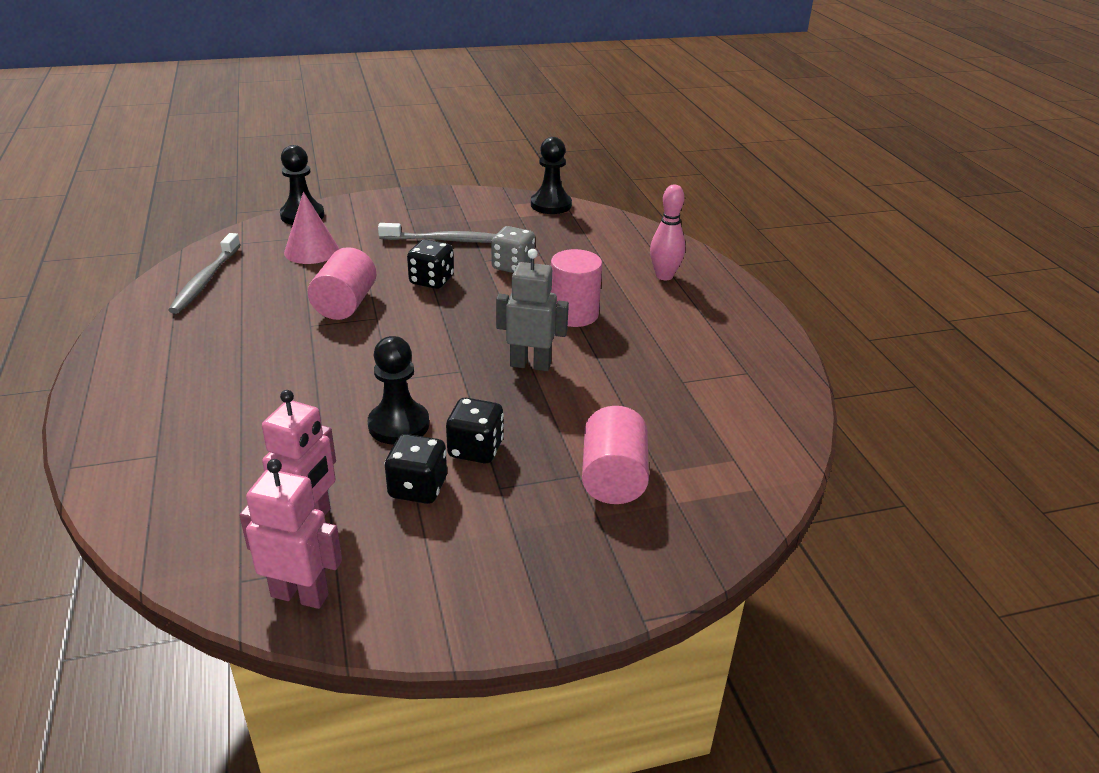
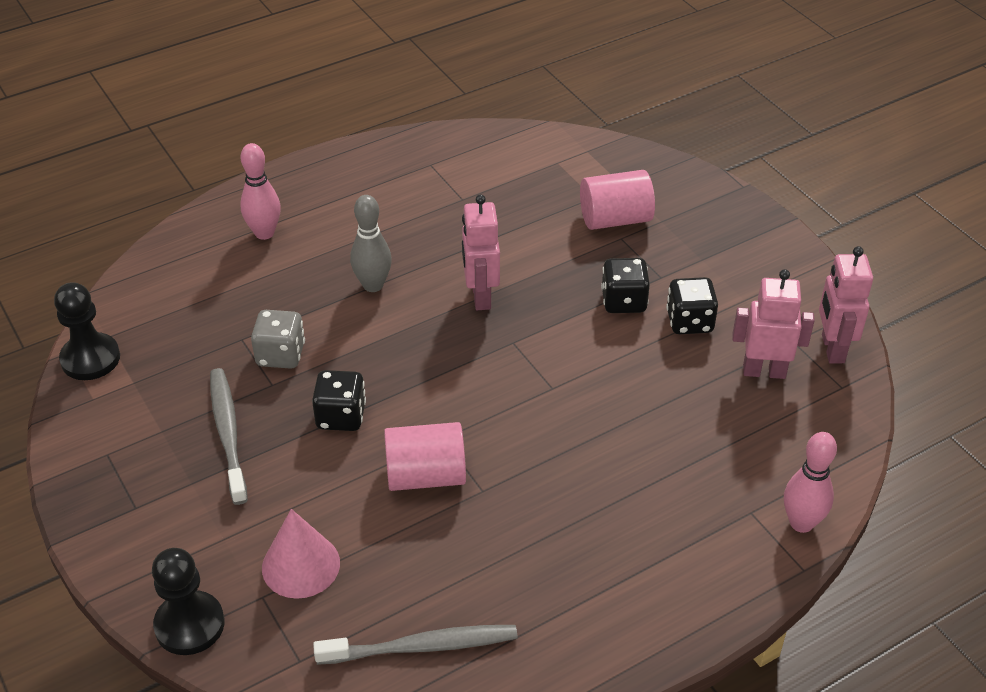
camera: 105 degrees left, 10 degrees up
(113, 482) = (801, 523): none -> pink bowling pin
(399, 425) = (618, 358): black pawn -> none
(530, 364) = (480, 296): grey robot -> pink robot
(573, 314) = (373, 285): pink cylinder -> grey bowling pin

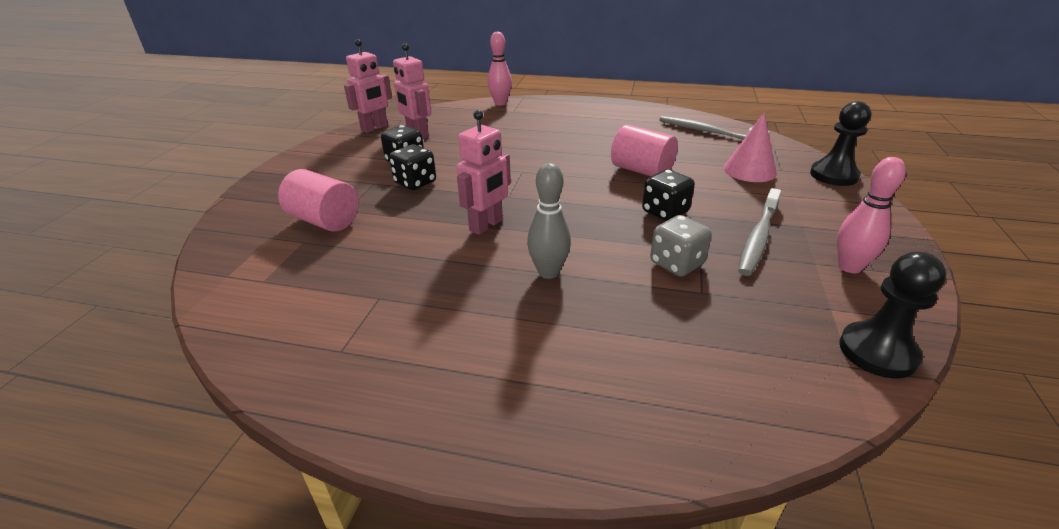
camera: 135 degrees left, 10 degrees down
(264, 233) = (592, 382): pink bowling pin -> pink bowling pin (849, 267)

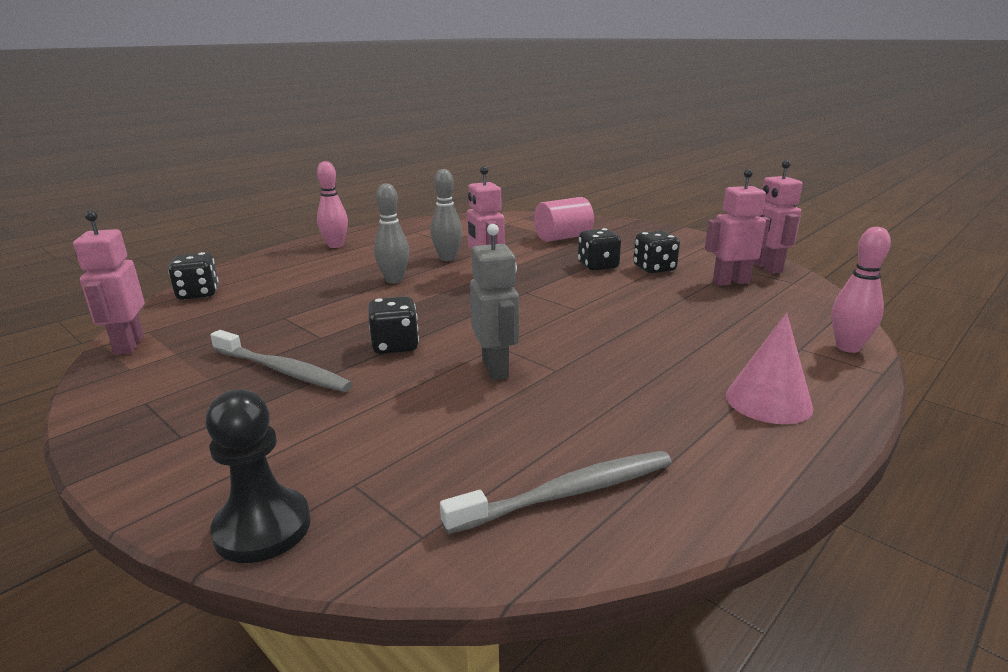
camera: 120 degrees right, 10 degrees down
(451, 267) = (447, 258): none -> grey bowling pin
(641, 171) = (496, 368): pink cylinder -> grey robot
(676, 264) = (324, 321): grey dice -> none
(749, 170) = (392, 450): pink cone -> pink cone (768, 401)
(755, 410) = (198, 294): none -> black dice
(758, 238) = (282, 370): grey toothbrush -> grey toothbrush turned 150 degrees clockwise
(849, 267) = (172, 391): pink bowling pin -> pink bowling pin (335, 245)
(877, 352) = (128, 345): black pawn -> pink robot

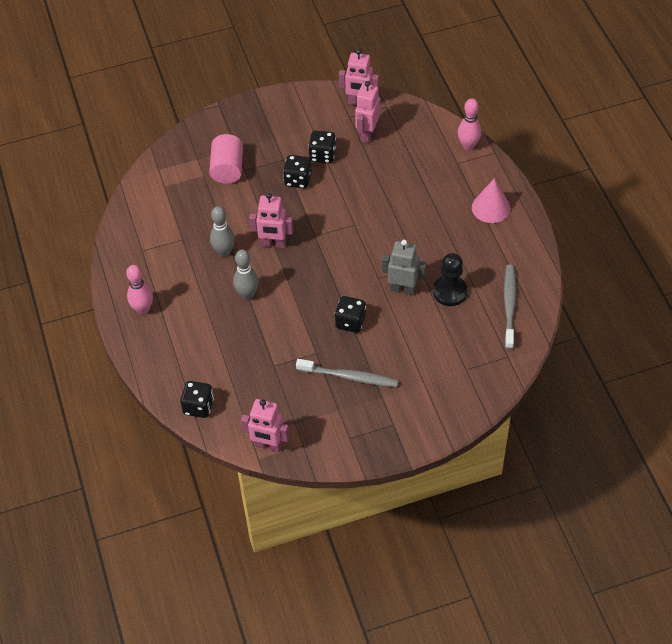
camera: 60 degrees left, 30 degrees up
(262, 528) = (477, 402): black pawn -> black pawn (450, 292)
(282, 370) = (349, 377): grey toothbrush -> grey toothbrush turned 45 degrees clockwise

